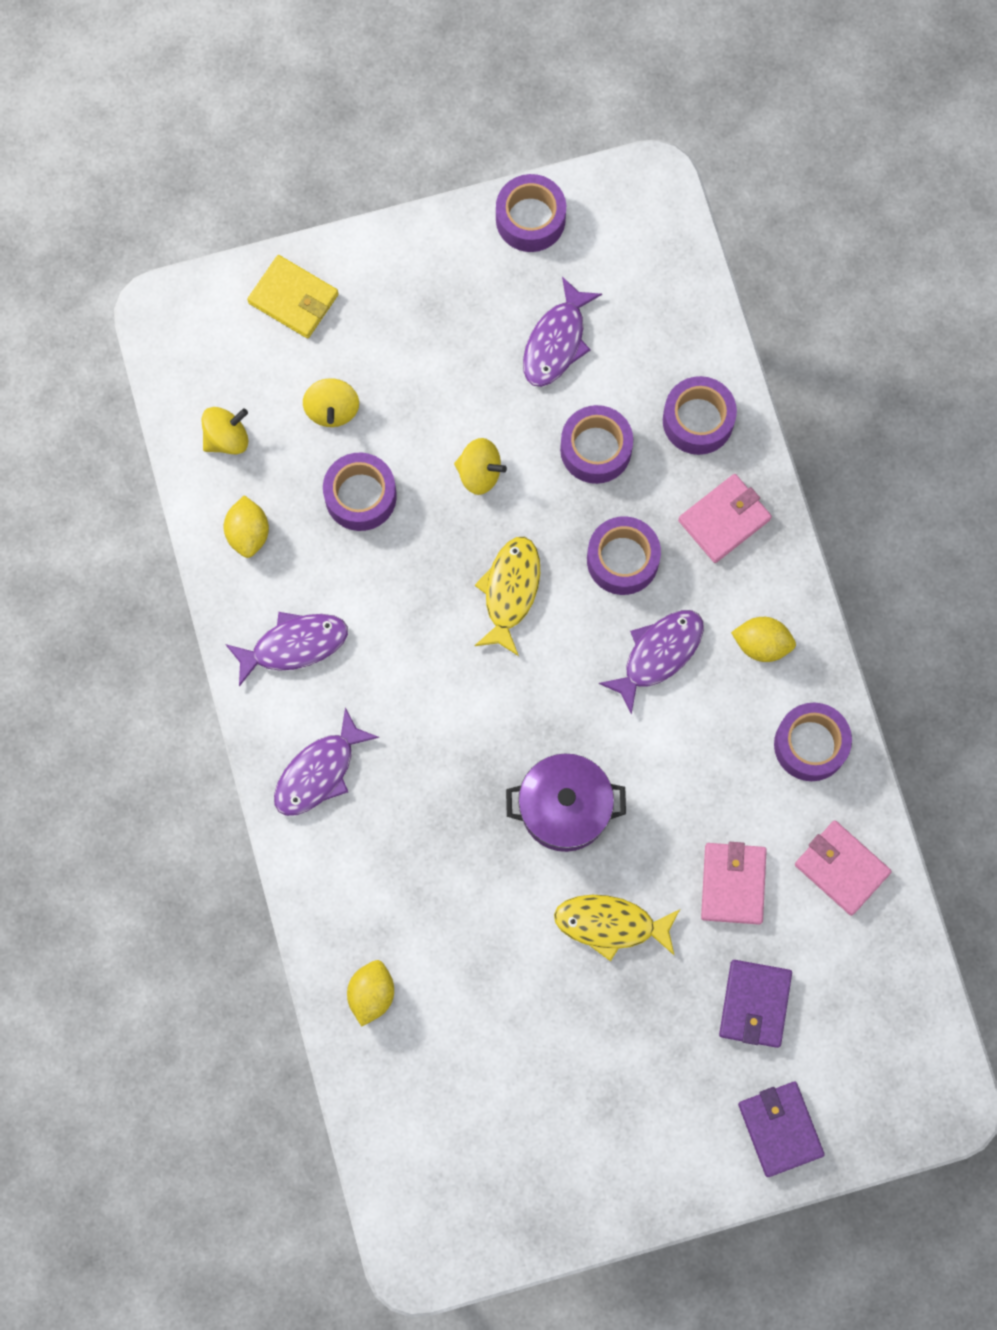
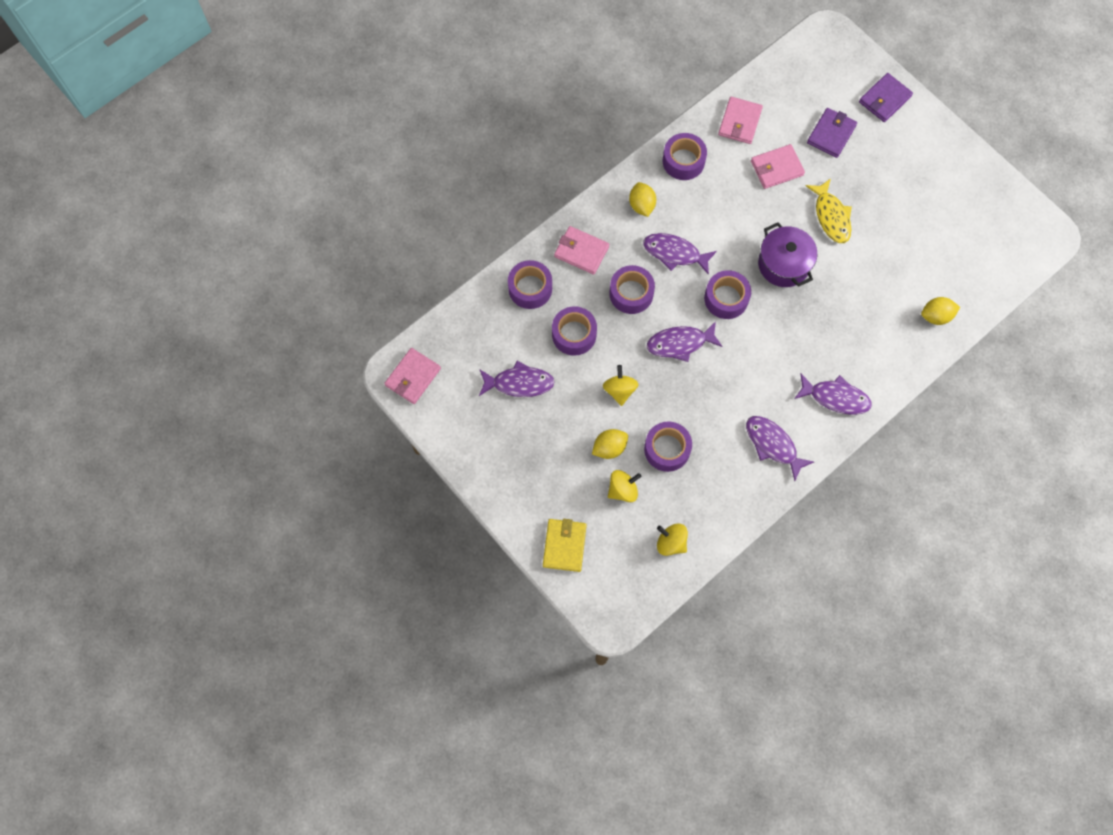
camera: 115 degrees left, 5 degrees down
(248, 533) = (721, 502): yellow lemon -> yellow lemon (609, 448)
(510, 591) = (680, 343): yellow fish -> purple fish
(530, 219) = (449, 431): purple tape -> purple tape (726, 298)
(634, 205) = (413, 377): none -> pink wallet
(755, 1004) = (831, 134): purple wallet -> purple wallet turned 45 degrees counterclockwise

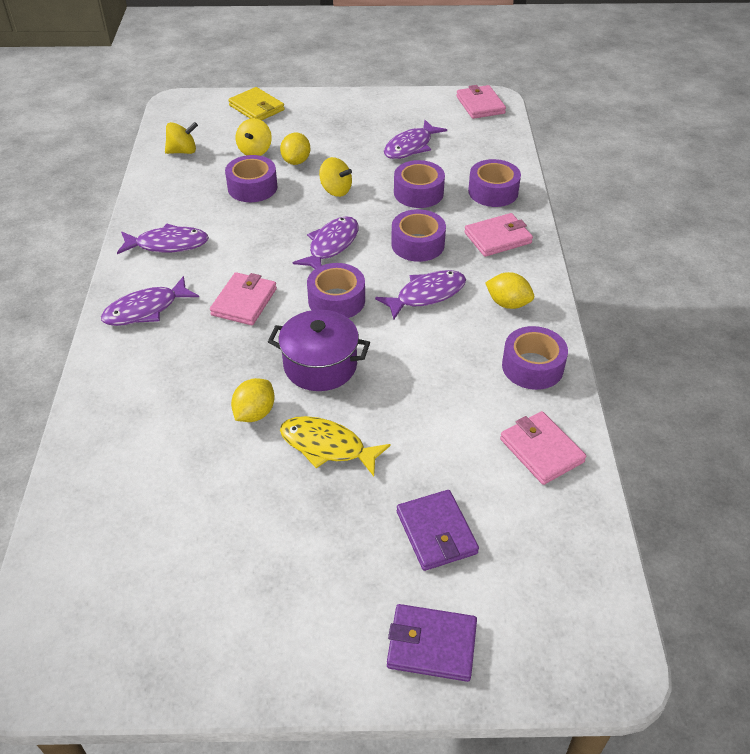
camera: 130 degrees right, 25 degrees down
(776, 168) = (442, 441): pink wallet -> pink wallet (244, 302)
(884, 99) = (431, 645): purple wallet -> purple wallet turned 75 degrees counterclockwise
(936, 316) = (105, 450): yellow lemon -> yellow lemon (254, 413)

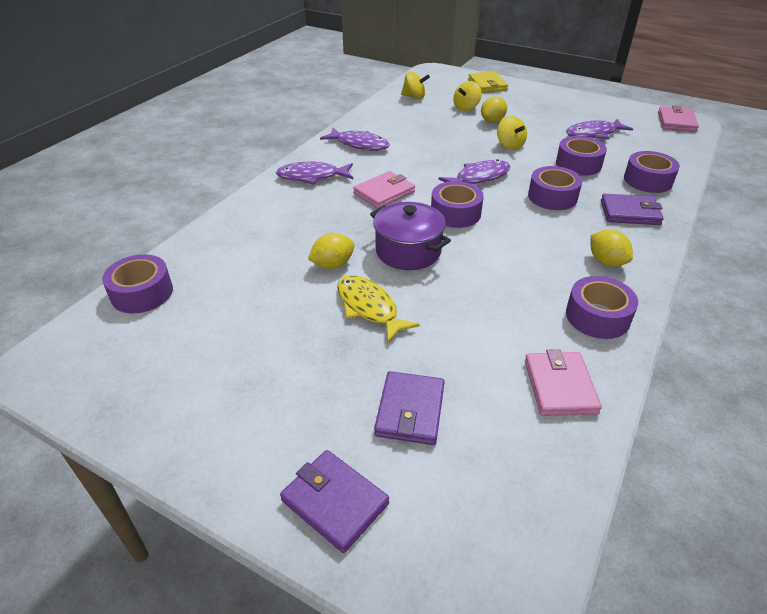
camera: 30 degrees right, 5 degrees down
(252, 187) = (447, 128): purple tape -> purple tape (142, 293)
(427, 295) = (534, 233): purple fish -> none
(498, 238) = (629, 212): pink wallet -> purple wallet

